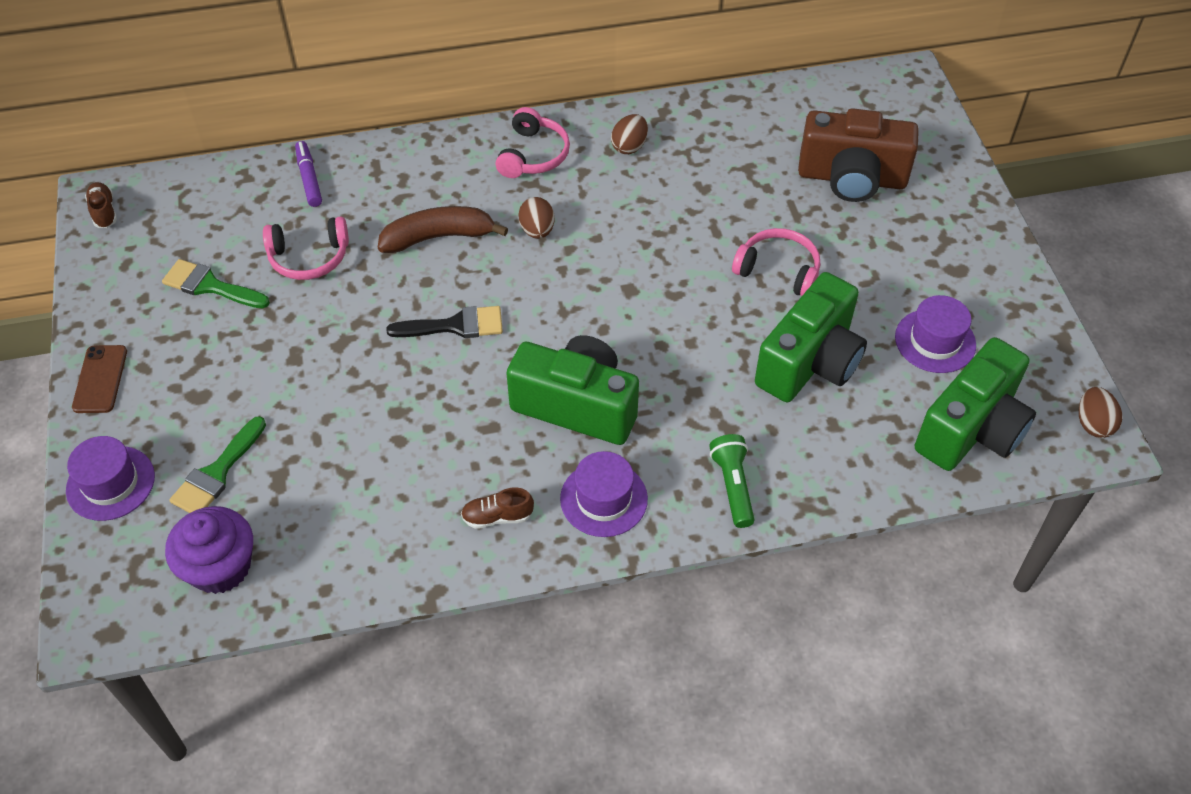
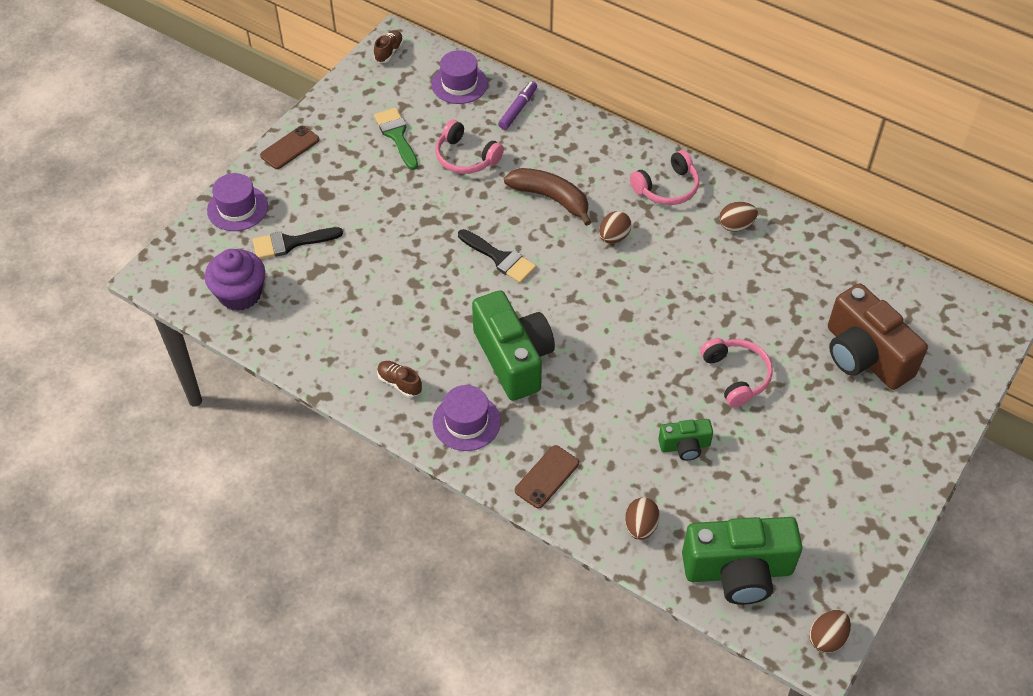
camera: 45 degrees right, 0 degrees up
(217, 472) = (291, 243): green brush -> black brush
(732, 486) = (547, 477): green flashlight -> brown phone
(810, 362) = (685, 446): green camera -> green camera, size x0.50
(858, 460) = (640, 526): none -> brown egg
(935, 341) = (785, 500): purple hat -> purple hat (459, 84)

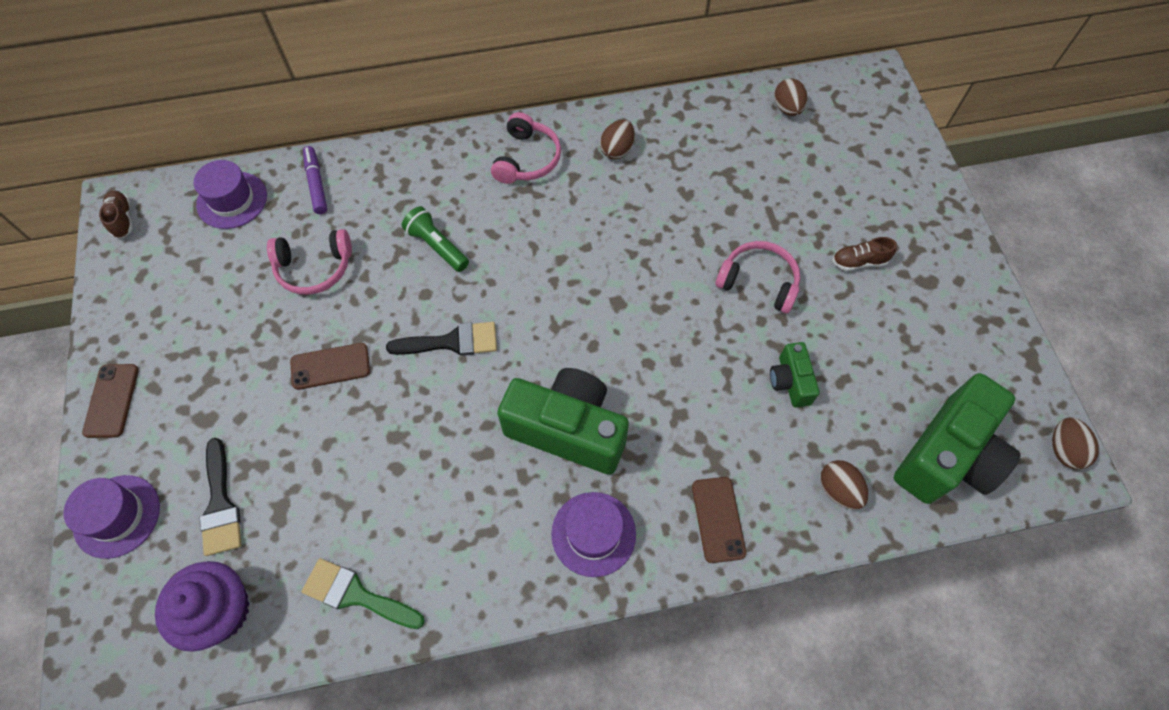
camera: 45 degrees left, 10 degrees up
(291, 243) = (220, 504): black brush -> black brush turned 45 degrees counterclockwise
(397, 136) = (220, 299): green brush -> green brush (356, 595)
(399, 383) = (490, 554): brown shoe -> brown shoe (859, 262)
(418, 218) = (330, 366): none -> brown phone
(550, 198) = (437, 246): brown banana -> green flashlight
(613, 237) = (530, 239): brown egg -> brown egg (787, 109)
(685, 446) = (790, 381): green camera -> green camera turned 135 degrees clockwise
(864, 355) = (826, 183): brown camera -> none

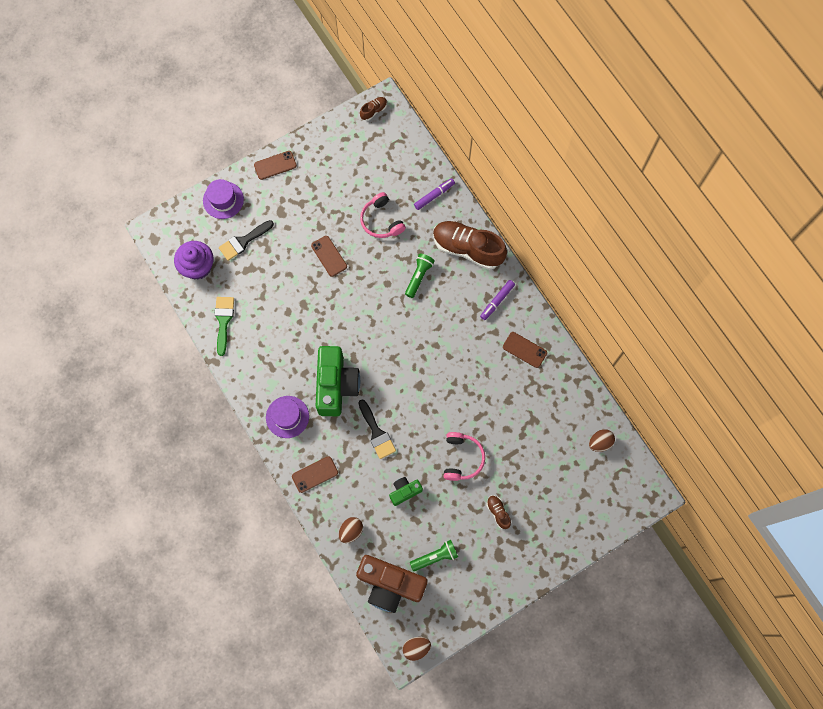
camera: 70 degrees right, 10 degrees up
(232, 200) = (406, 158): purple hat -> none
(426, 169) = (467, 249): none -> brown shoe
(451, 342) = (364, 309): black brush -> black brush (376, 432)
(527, 159) = (497, 301): pink headphones -> purple marker
(617, 150) = (524, 350): brown egg -> brown phone
(912, 371) = (435, 556): none -> green flashlight
(947, 455) = (390, 584): green camera -> brown camera

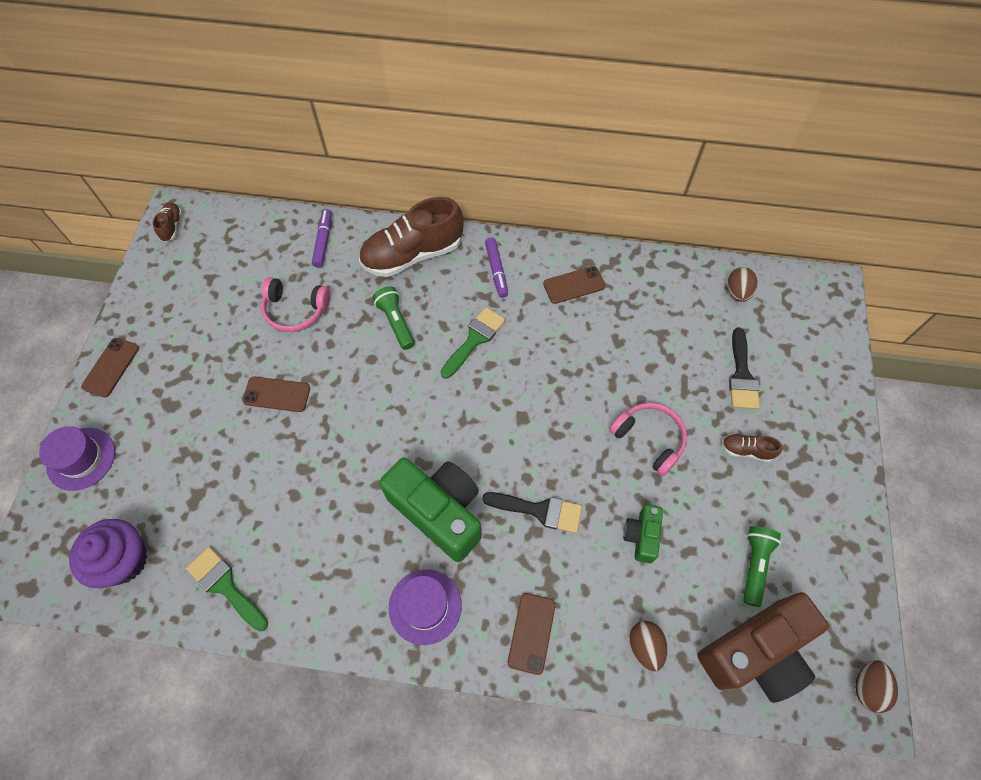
camera: 50 degrees left, 10 degrees down
(243, 241) = (155, 476): black brush -> black brush (741, 375)
(443, 325) = (474, 339): none -> green brush

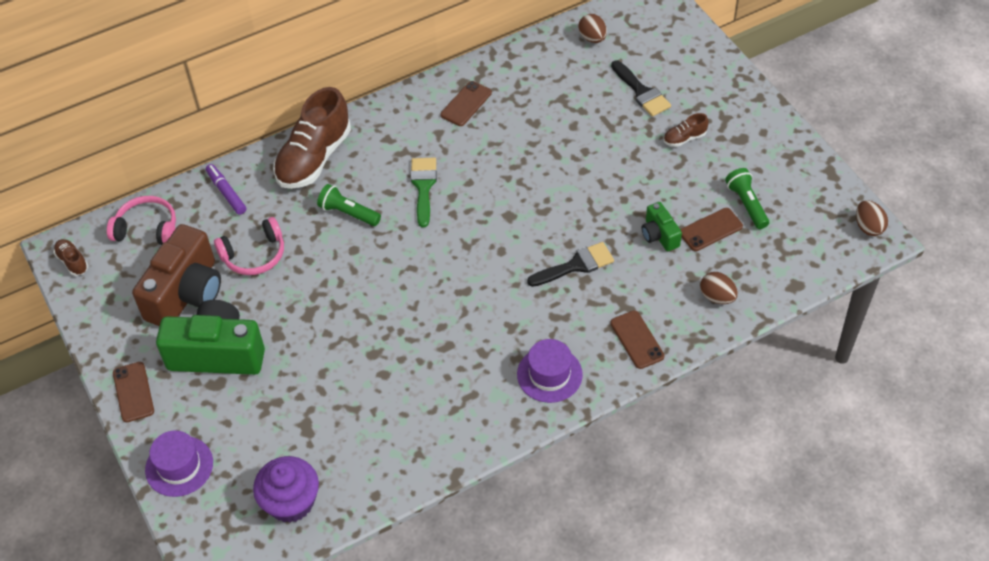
camera: 35 degrees left, 10 degrees down
(225, 586) = (389, 462): green brush -> none
(277, 394) = (300, 320): brown phone -> brown phone (710, 230)
(438, 511) = (504, 313): green camera -> green camera (217, 353)
(496, 270) = (395, 129): purple marker -> none
(649, 439) = (612, 172): pink headphones -> pink headphones (147, 228)
(755, 652) = (787, 253): brown camera -> brown camera (186, 293)

